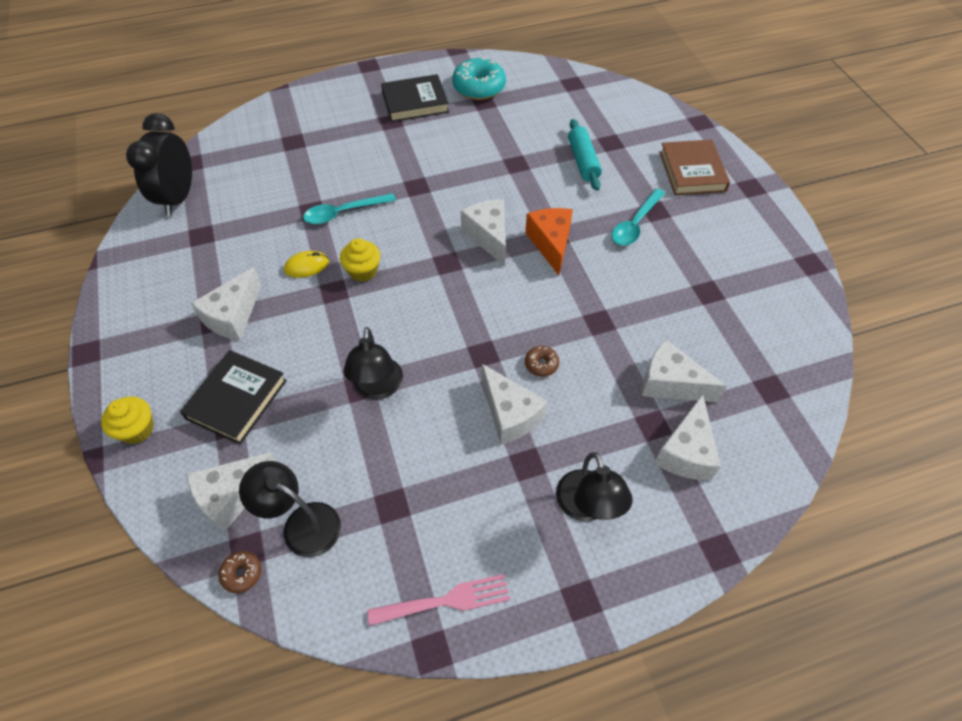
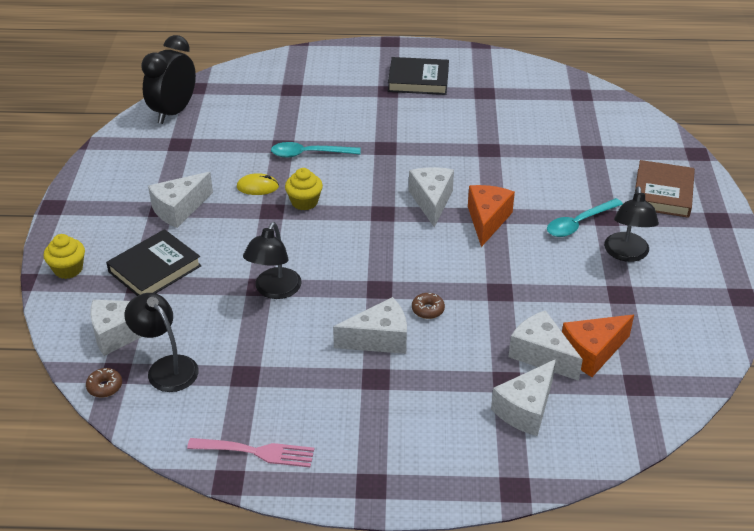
camera: 20 degrees right, 15 degrees down
(479, 87) = (486, 79): turquoise donut -> none
(510, 414) = (379, 339): white cheese -> white cheese turned 90 degrees counterclockwise
(583, 161) = (555, 161): turquoise rolling pin -> none
(587, 507) = (411, 423): black lamp -> black lamp (626, 254)
(714, 366) = (592, 352): none -> orange cheese

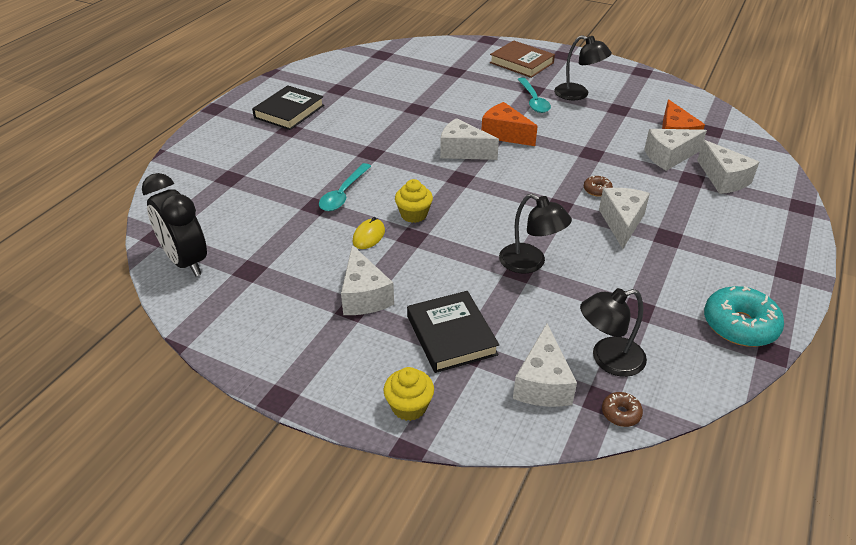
camera: 65 degrees left, 0 degrees up
(257, 452) = (739, 325): pink fork -> turquoise donut

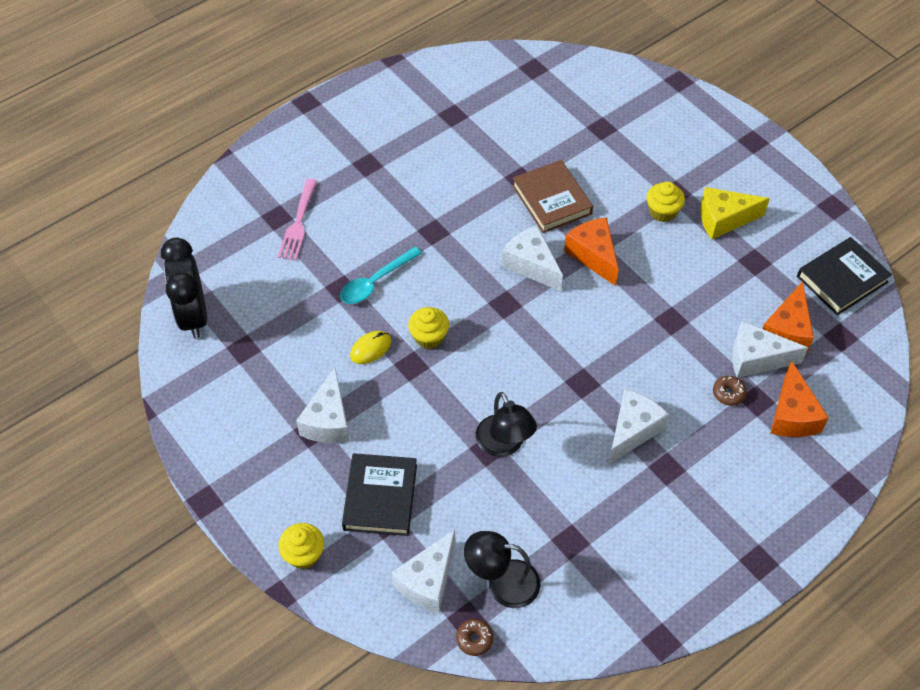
camera: 25 degrees right, 15 degrees up
(251, 177) = (298, 223): none -> pink fork
(289, 111) = (381, 135): black book -> black book (842, 279)
(521, 63) = (692, 139): brown book -> brown book (551, 200)
(533, 100) = (662, 212): turquoise spoon -> yellow cupcake
(578, 94) = (723, 219): black lamp -> yellow cheese
(597, 190) = (638, 376): brown donut -> brown donut (728, 393)
(723, 179) = (792, 415): white cheese -> orange cheese
(739, 325) = (654, 600): turquoise donut -> none

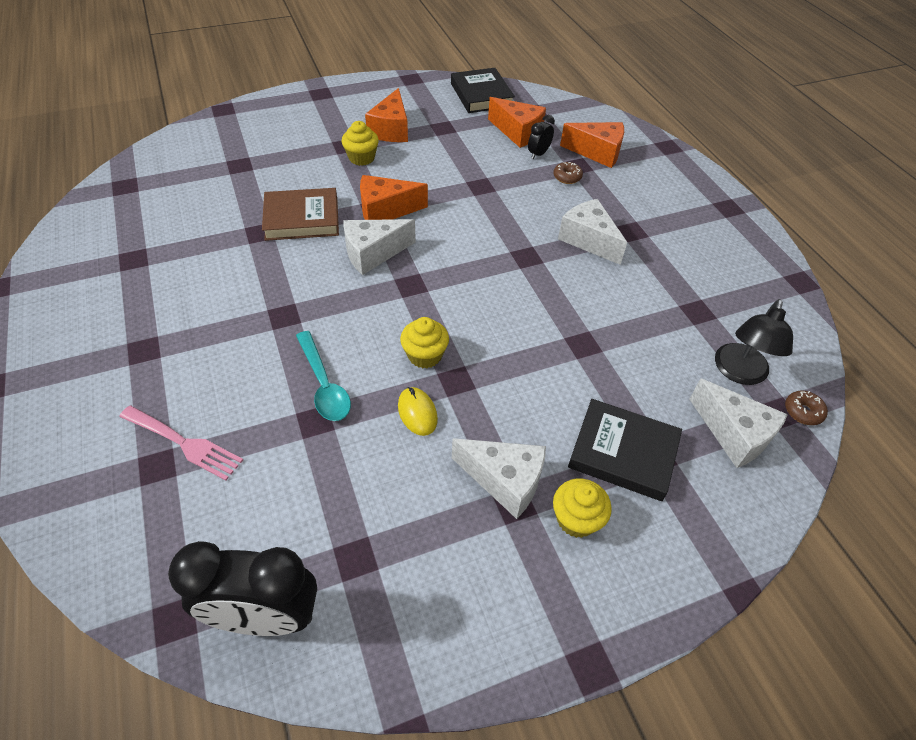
camera: 75 degrees left, 5 degrees down
(304, 554) = (690, 553): yellow cupcake -> yellow cupcake (576, 519)
(504, 445) = (581, 330): black lamp -> none
(723, 219) = (391, 130): yellow cheese -> orange cheese
(756, 358) = (538, 154): white cheese -> black clock

